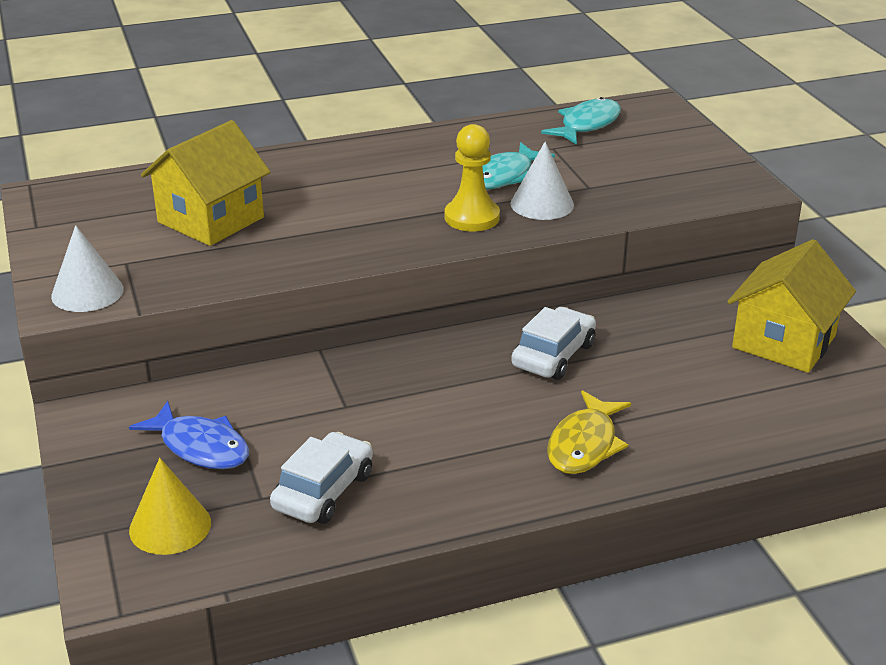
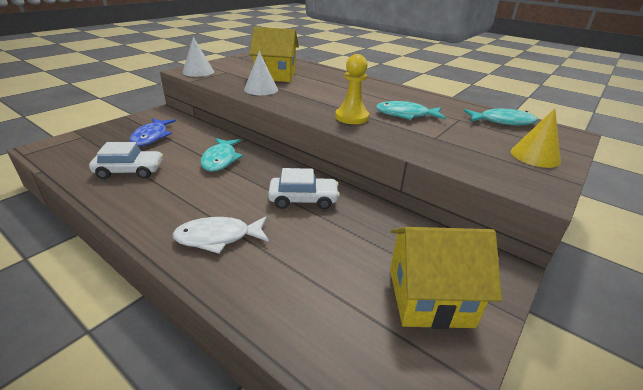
camera: 55 degrees right, 0 degrees up
(170, 526) = (89, 146): yellow cone -> yellow cone (535, 156)
(371, 393) = (220, 160): none -> turquoise fish
(542, 204) = (394, 130): white cone -> white cone (261, 89)
(584, 444) = (218, 237): yellow fish -> white fish

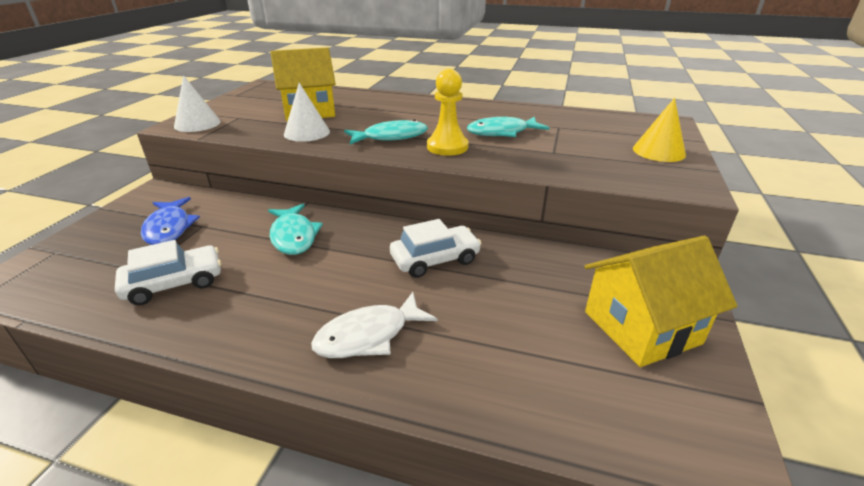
camera: 20 degrees left, 0 degrees up
(502, 121) = (600, 121): turquoise fish -> turquoise fish (391, 137)

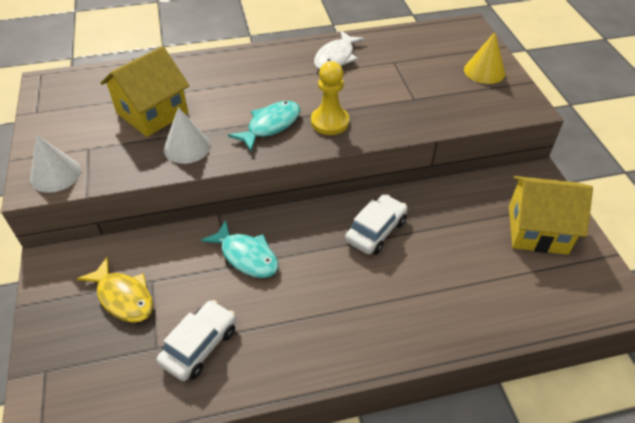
camera: 30 degrees left, 15 degrees up
(169, 228) = (123, 297): blue fish -> yellow fish
(368, 335) = (387, 316): white fish -> white fish (336, 58)
(502, 132) = (356, 86): turquoise fish -> none
(641, 327) = (537, 230): yellow house -> yellow house turned 60 degrees clockwise

